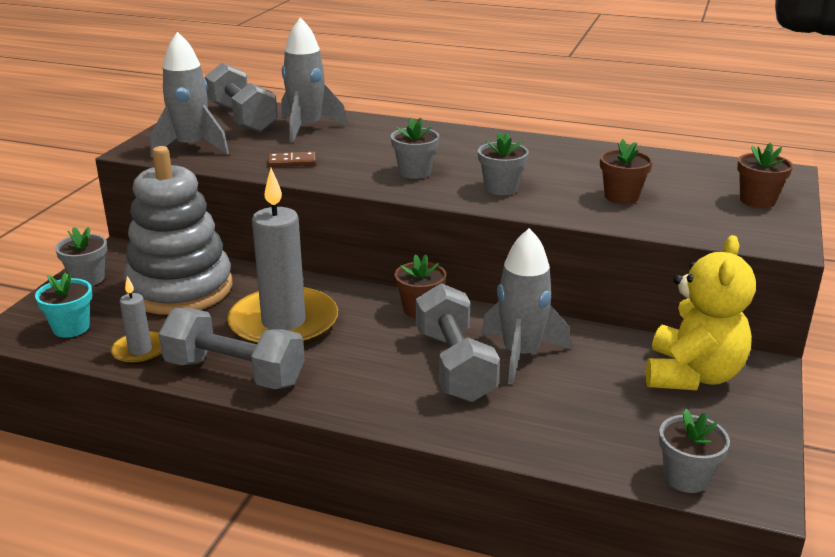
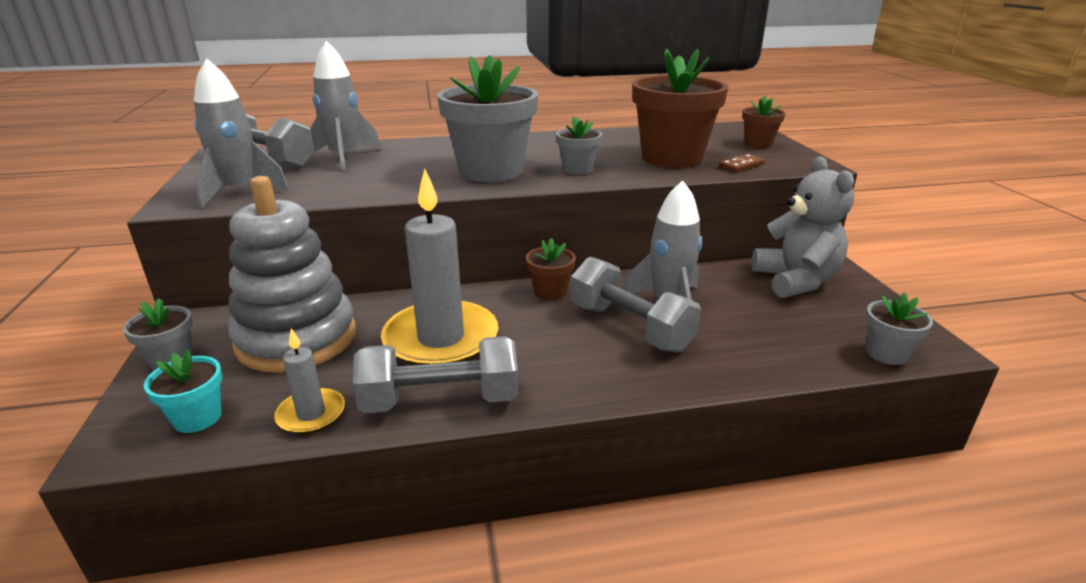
camera: 30 degrees left, 0 degrees up
(292, 162) = (365, 184): brown domino -> brown domino (741, 165)
(415, 172) = (491, 171): grey flower pot -> grey flower pot, size x2.08
(621, 197) = (671, 158): brown flower pot -> brown flower pot, size x2.08
(692, 375) = (795, 281): yellow teddy bear -> grey teddy bear

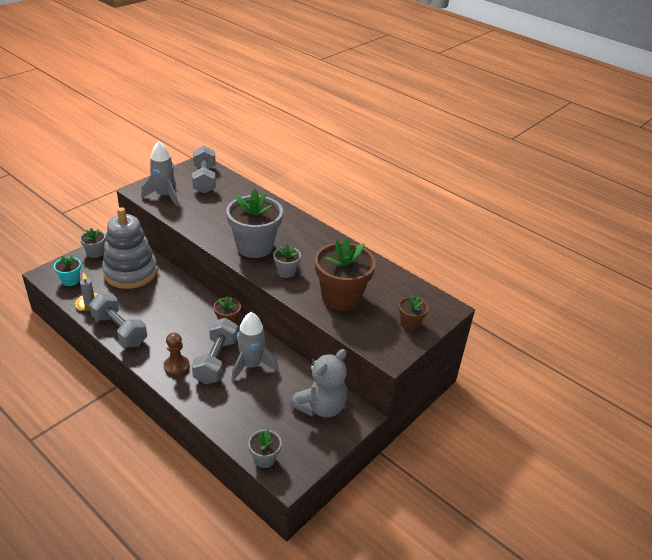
camera: 50 degrees right, 10 degrees up
(344, 157) = (230, 197): grey rocket -> none
(441, 339) = (160, 309): grey candle -> none
(608, 368) = (176, 366): none -> brown pawn
(741, 165) = (355, 327): brown domino -> none

